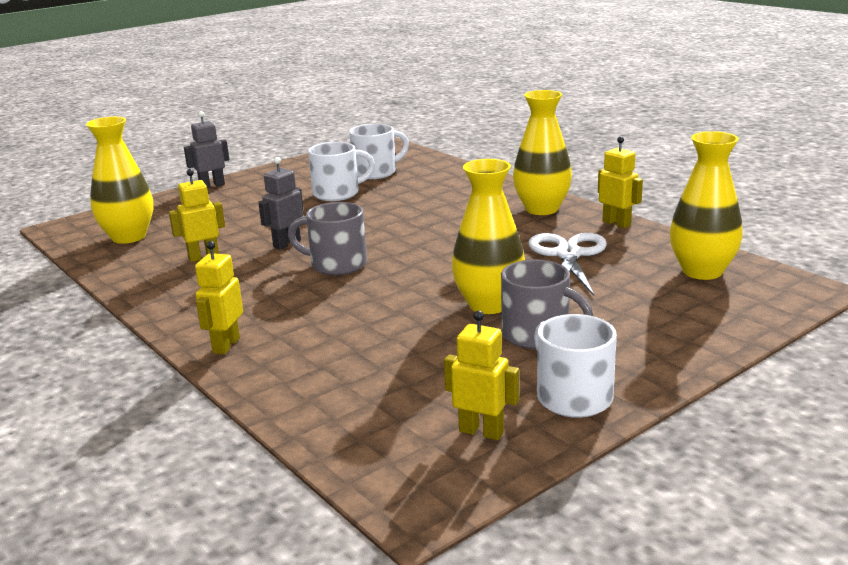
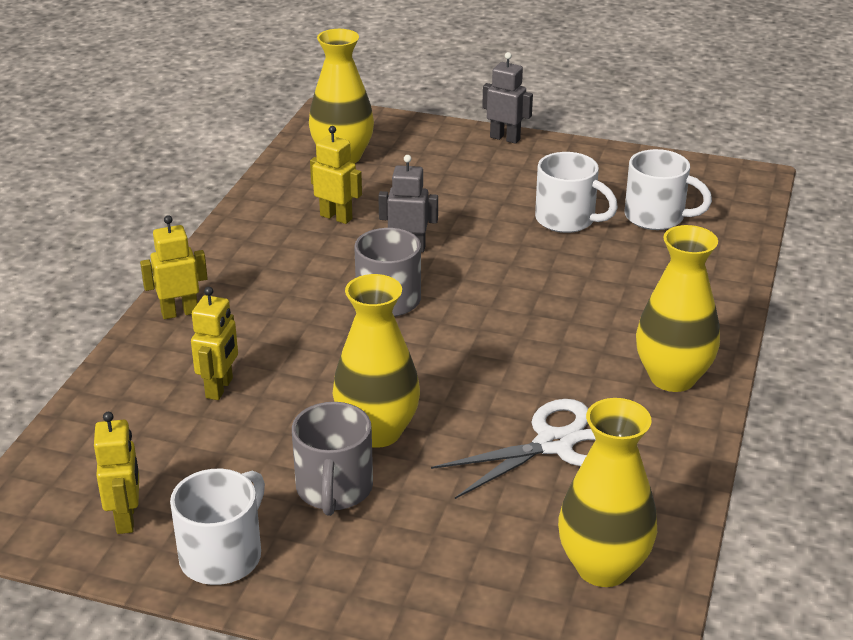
camera: 55 degrees right, 10 degrees up
(616, 223) = (688, 452): yellow robot -> yellow robot (220, 388)

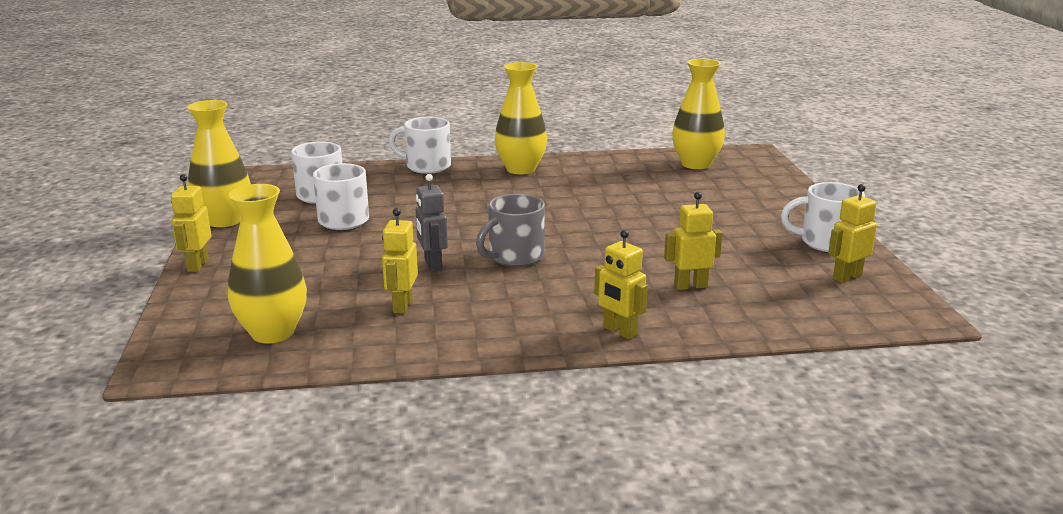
camera: 115 degrees left, 10 degrees down
(334, 490) = (732, 228): grey mug -> none
(377, 432) = (667, 228): yellow vase -> yellow vase (224, 220)
(505, 138) = (197, 265): grey robot -> yellow robot
(554, 444) = (617, 185): white scissors -> none
(724, 304) = (426, 166): none -> white mug

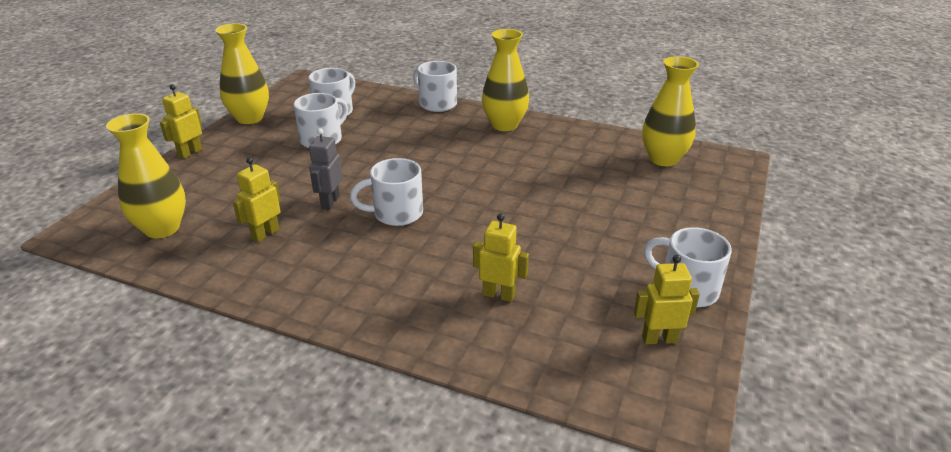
camera: 30 degrees right, 10 degrees up
(514, 257) = (396, 213): grey mug -> white mug
(619, 331) = (384, 321): yellow robot -> none

